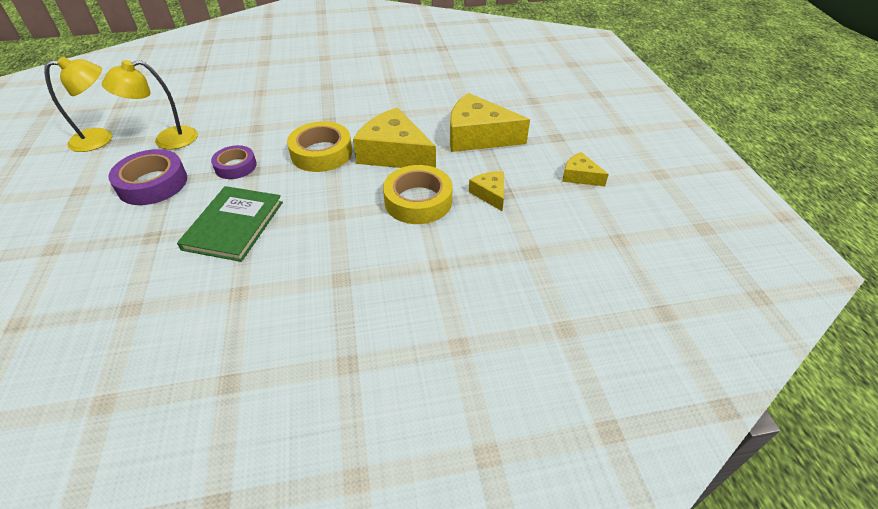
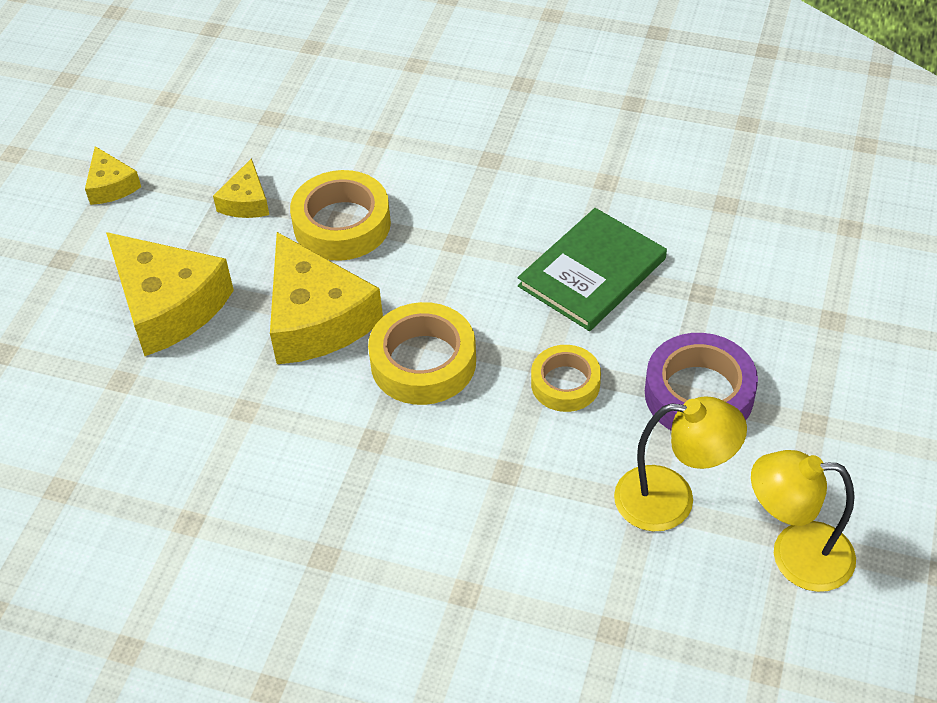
camera: 150 degrees left, 5 degrees up
(235, 166) = (565, 383): purple tape -> yellow tape

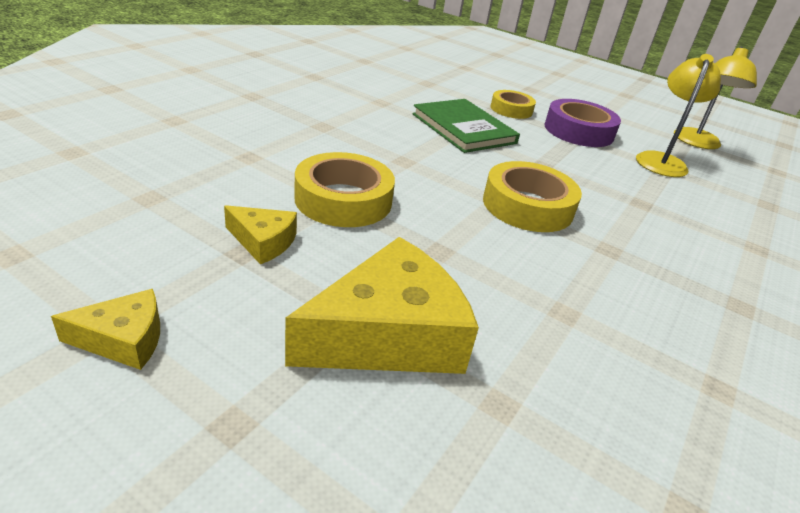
camera: 80 degrees left, 15 degrees down
(316, 318) = (457, 242): yellow cheese -> none
(565, 383) = (562, 163): yellow tape -> yellow tape (511, 109)

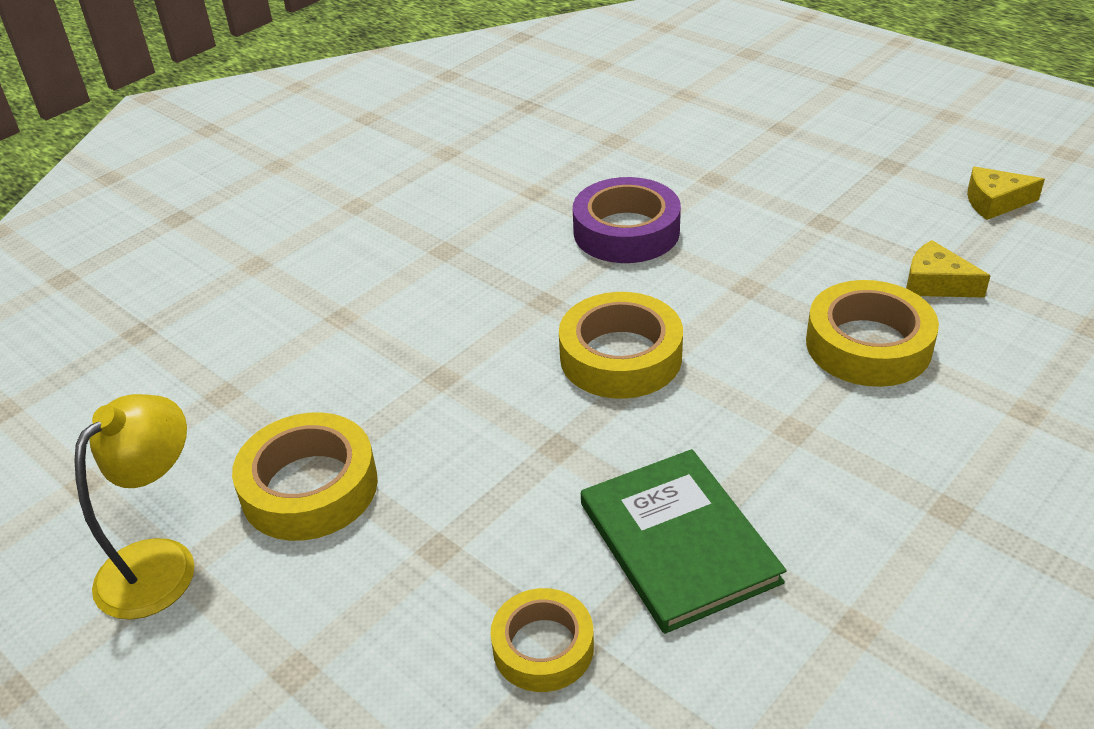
camera: 165 degrees left, 5 degrees up
(389, 334) = (795, 213): yellow cheese -> none
(578, 131) = (420, 571): purple tape -> purple tape (626, 231)
(661, 160) = (309, 487): yellow lamp -> yellow tape

